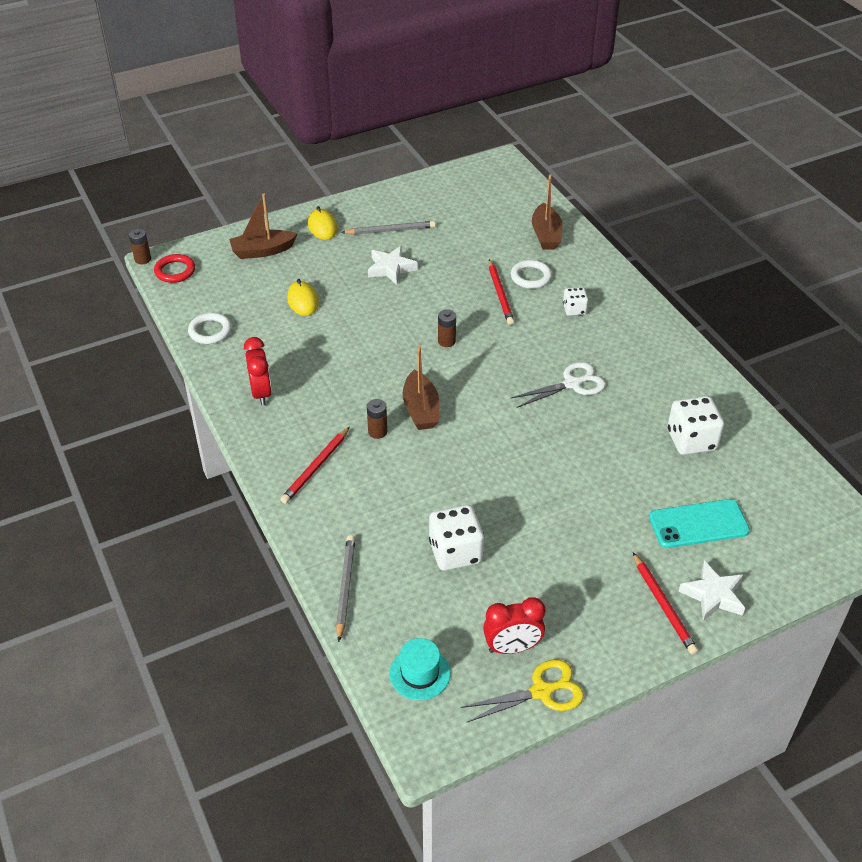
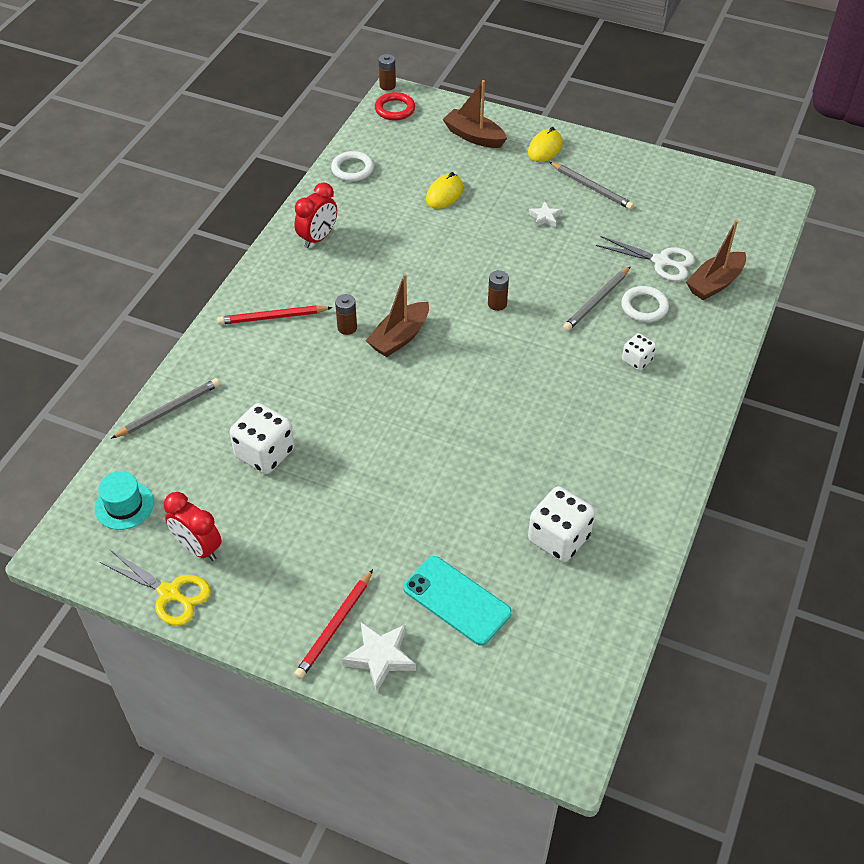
camera: 50 degrees right, 5 degrees up
(391, 268) = (545, 217): white star -> white star, size x0.60
(500, 294) = (596, 301): red pencil -> grey pencil
(572, 384) = (537, 414): white scissors -> white scissors (661, 261)

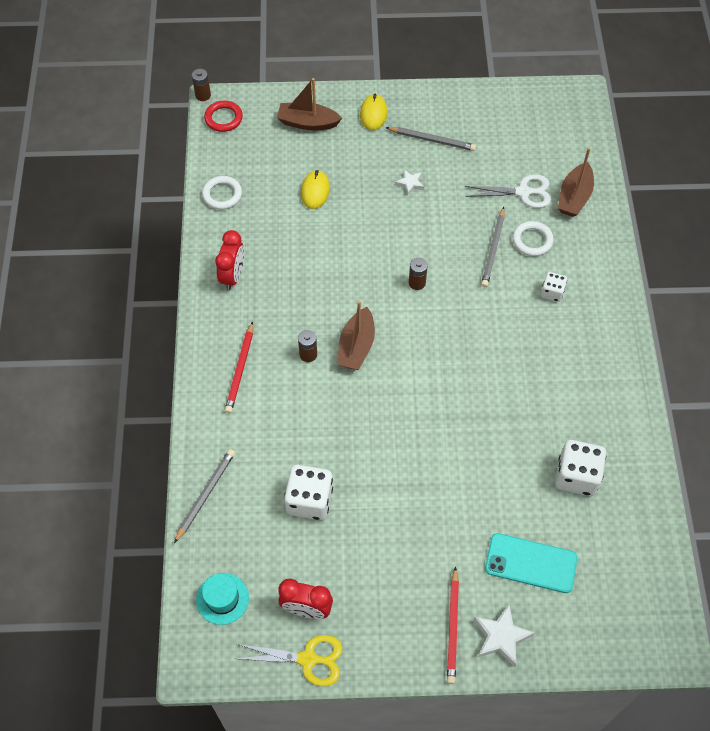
camera: 25 degrees left, 10 degrees up
(273, 317) = (240, 369): red pencil -> red pencil turned 45 degrees counterclockwise

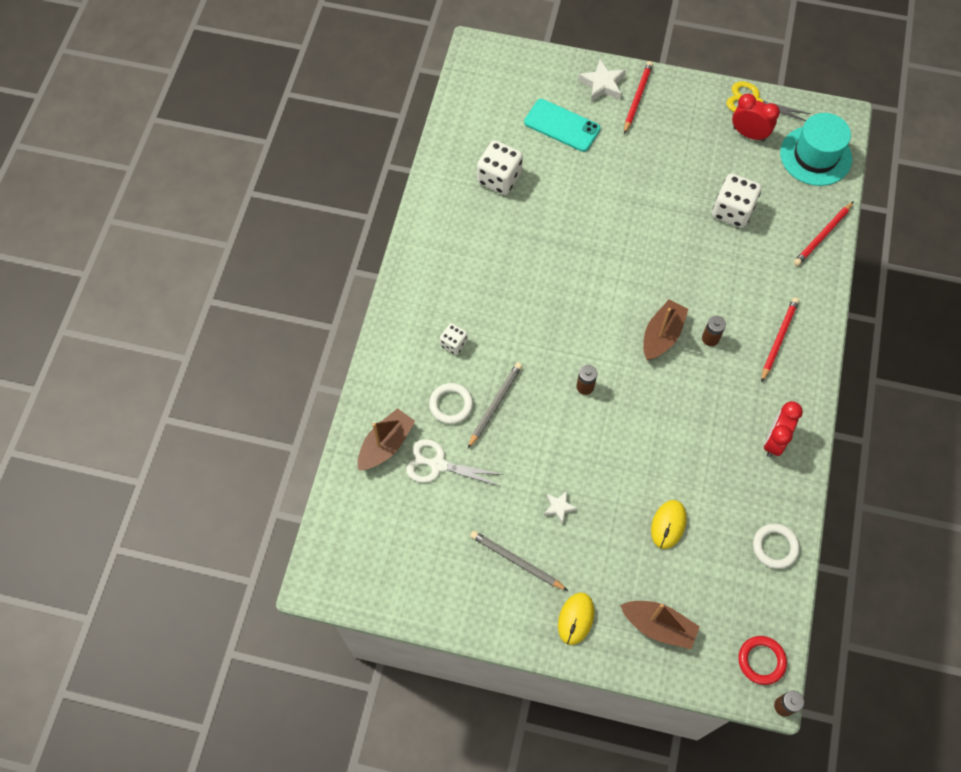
camera: 165 degrees left, 5 degrees up
(205, 495) = (822, 235): grey pencil -> red pencil
(222, 599) = (815, 156): turquoise hat -> turquoise hat, size x1.66

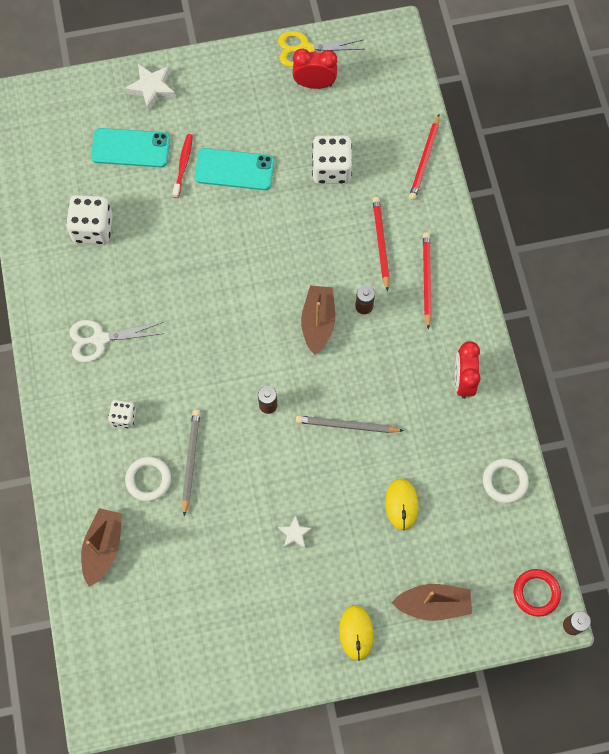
camera: 25 degrees left, 5 degrees up
(438, 465) = (163, 544): white scissors -> white scissors (100, 339)
(517, 561) = (278, 603): grey pencil -> grey pencil (347, 425)
(601, 157) = (183, 165): none -> red toothbrush
(637, 98) = (192, 89): red pencil -> red pencil (381, 243)
(645, 177) = (234, 169): none -> turquoise phone
(815, 156) = (385, 81): turquoise hat -> none

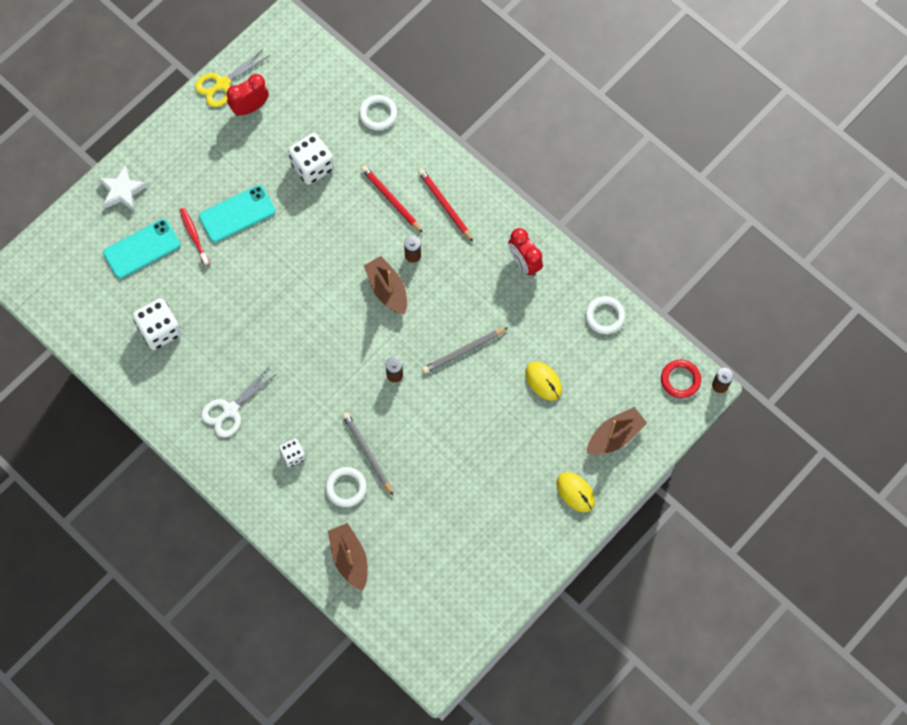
camera: 35 degrees left, 0 degrees up
(295, 534) = (482, 453): white star -> none
(424, 159) = (378, 114): red pencil -> white ring

